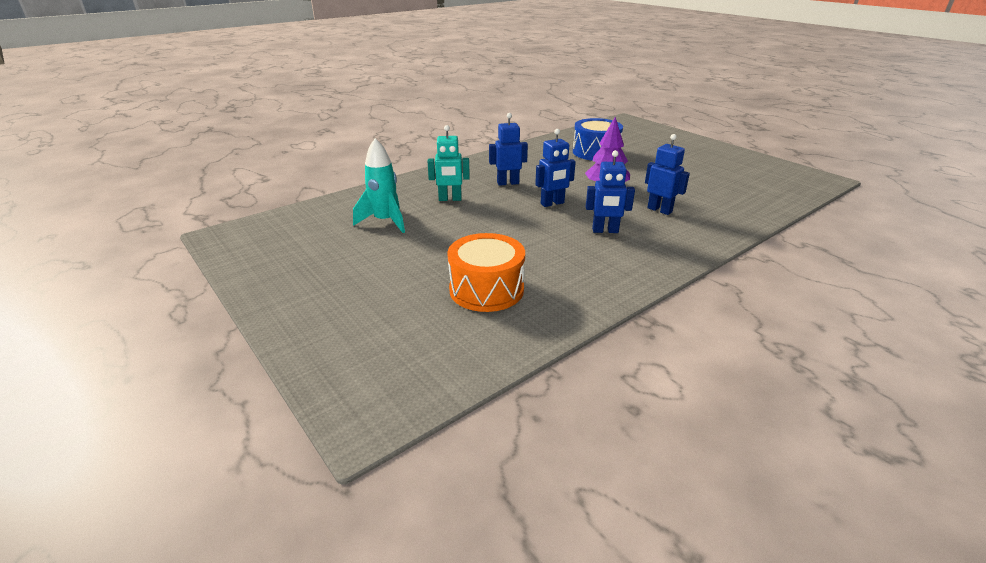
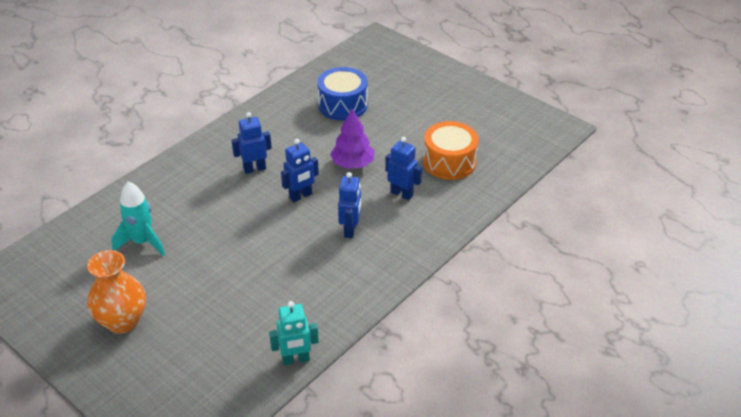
camera: 10 degrees left, 10 degrees up
(342, 279) = (122, 321): none -> orange vase
(450, 199) = (200, 201): turquoise robot -> turquoise robot (296, 359)
(486, 289) = (250, 317): orange drum -> orange drum (449, 162)
(605, 231) = (350, 230): blue robot -> blue robot turned 75 degrees counterclockwise

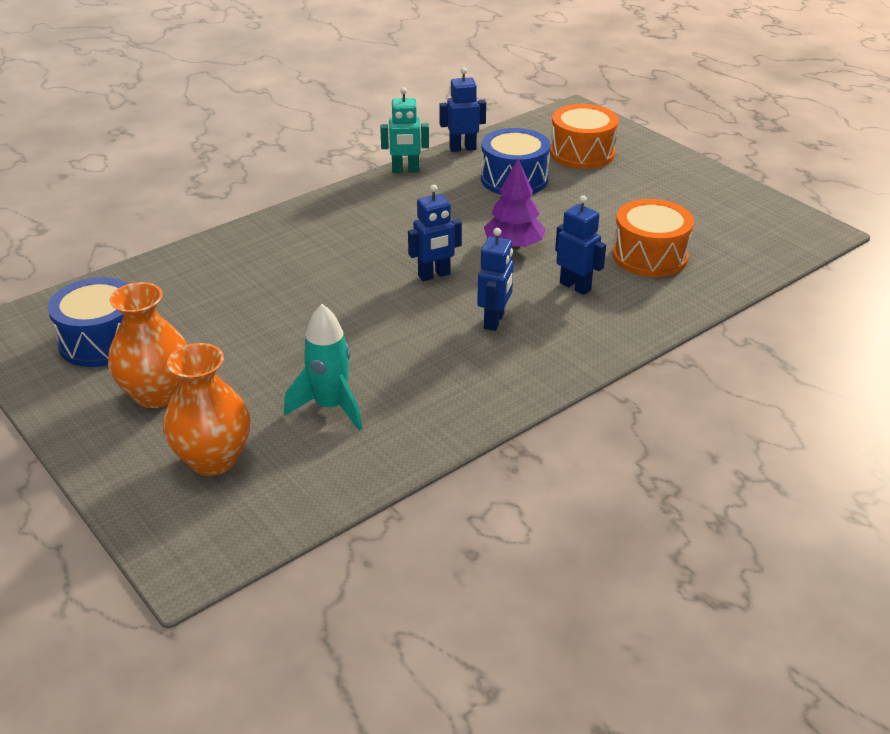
camera: 10 degrees right, 5 degrees down
(70, 282) = (101, 341): none -> blue drum
(142, 242) = (209, 306): turquoise rocket -> turquoise rocket (330, 407)
(176, 368) = (213, 459): none -> orange vase
(254, 169) = (379, 238): blue robot -> blue robot (462, 148)
(296, 359) = (382, 469): turquoise robot -> turquoise robot (405, 170)
(388, 76) = (582, 153): none -> orange drum

